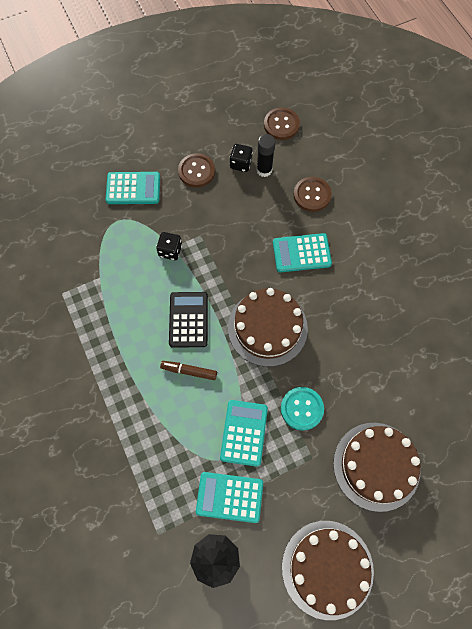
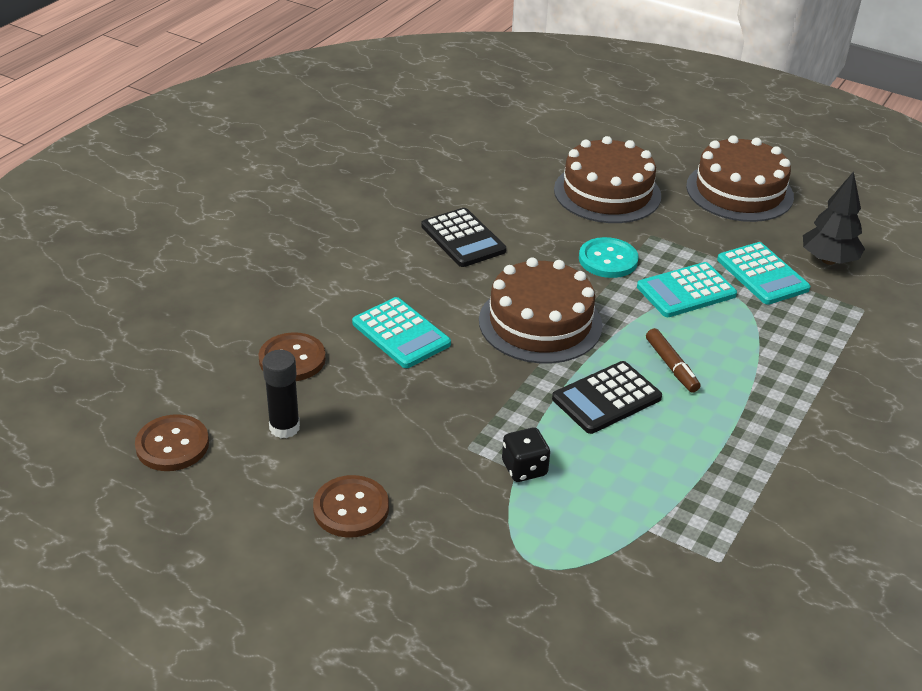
camera: 125 degrees left, 30 degrees down
(133, 188) = (455, 576): turquoise calculator -> none
(241, 164) = (293, 460): black dice -> none
(372, 336) = (463, 238): none -> black calculator

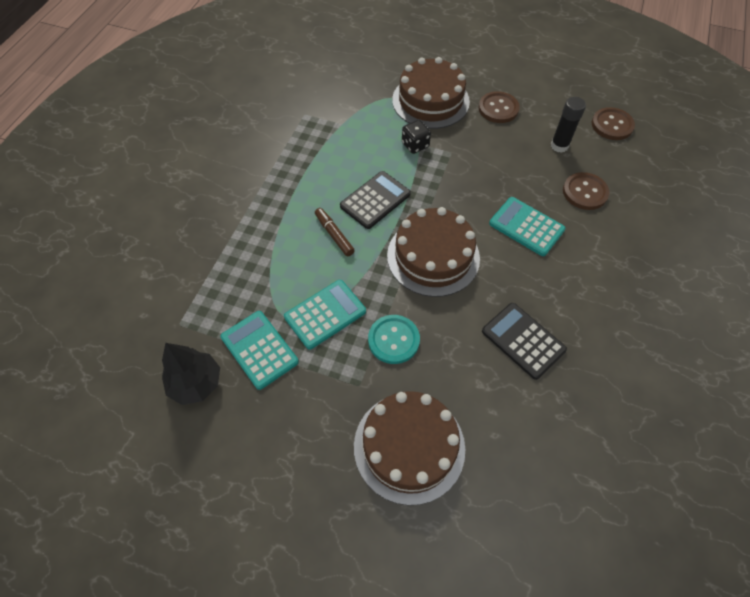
camera: 170 degrees right, 20 degrees up
(739, 191) = (270, 484): brown cake -> brown cake (430, 101)

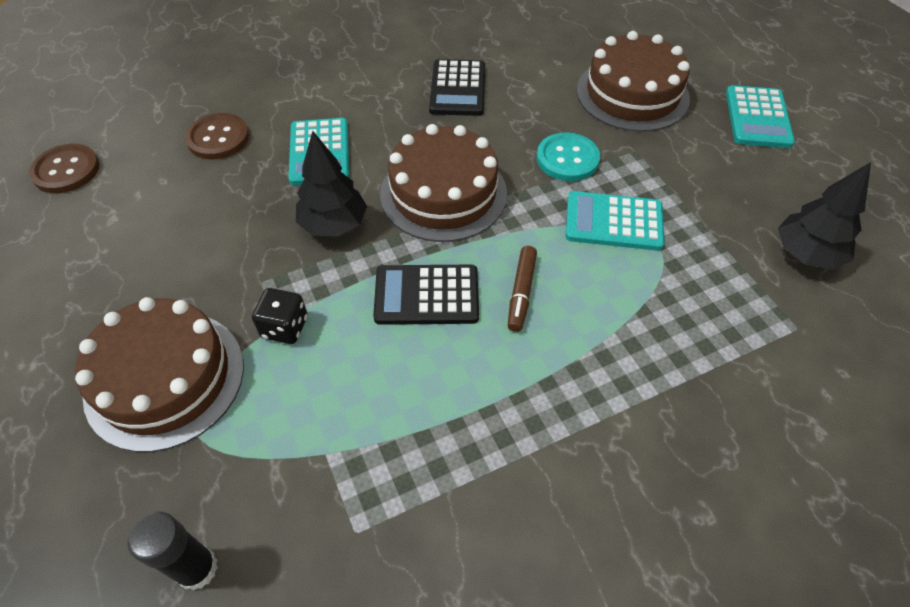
camera: 135 degrees left, 5 degrees down
(259, 349) = (713, 238): turquoise calculator -> turquoise calculator (757, 118)
(460, 197) = (334, 224): none -> black tree
(498, 108) = (119, 289): brown button -> none
(559, 145) = (151, 193): black glue stick -> black glue stick (197, 568)

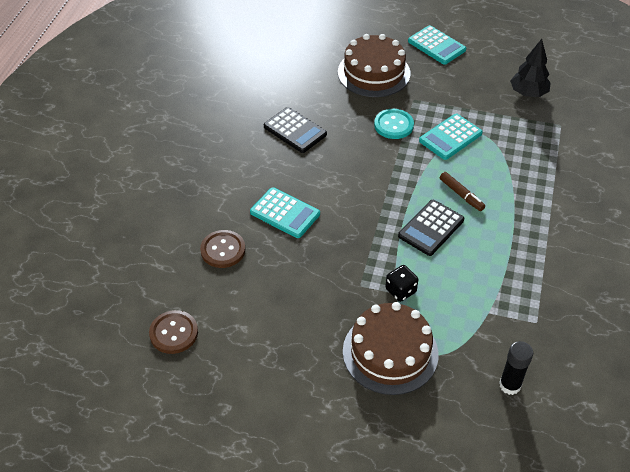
camera: 50 degrees left, 5 degrees down
(334, 224) = (348, 236): black tree -> none
(443, 193) = (369, 183): brown cake -> none

